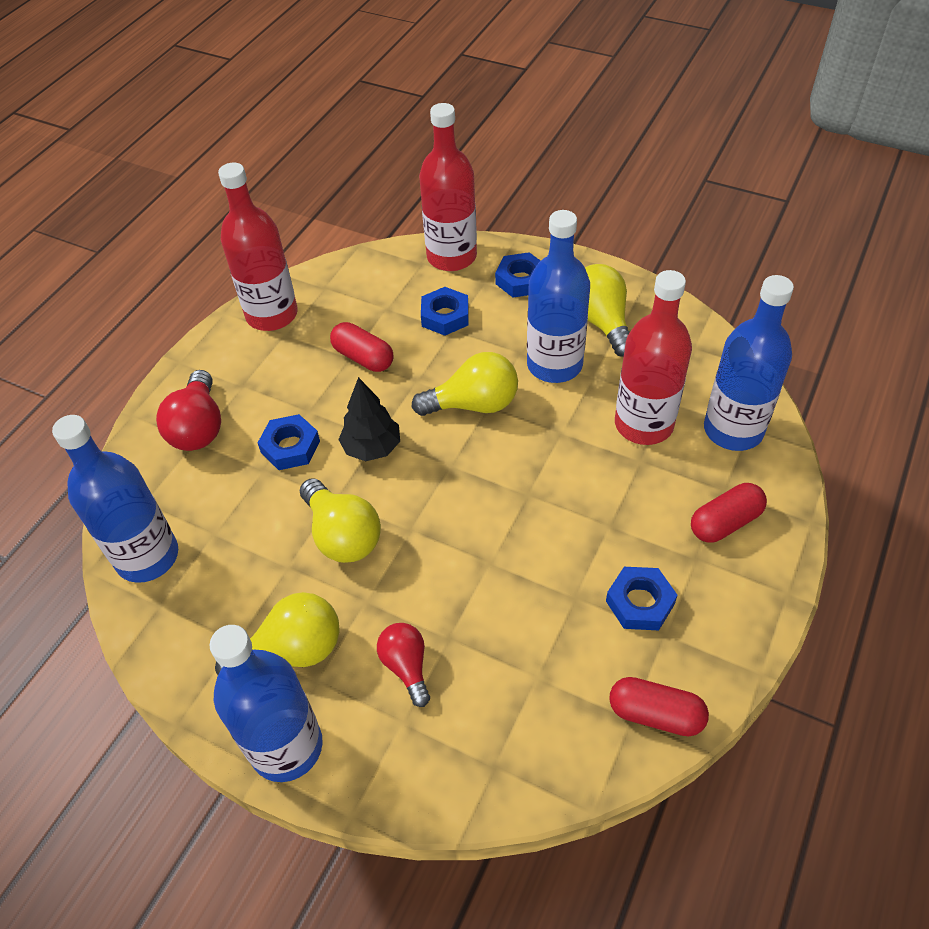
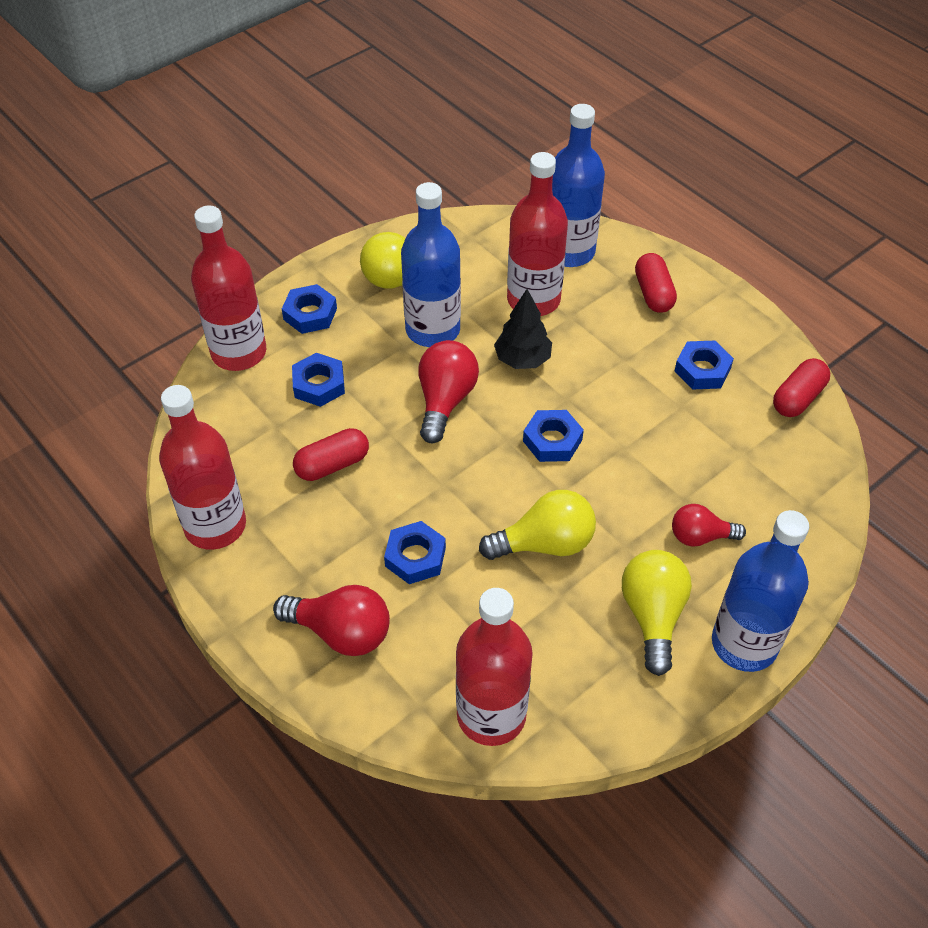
camera: 70 degrees left, 0 degrees up
(147, 557) = (491, 715): blue bottle -> red bottle
(372, 448) = (454, 492): black tree -> black tree (522, 360)
(468, 500) = (552, 440): none -> blue nut
(473, 404) = (445, 401): yellow light bulb -> red light bulb

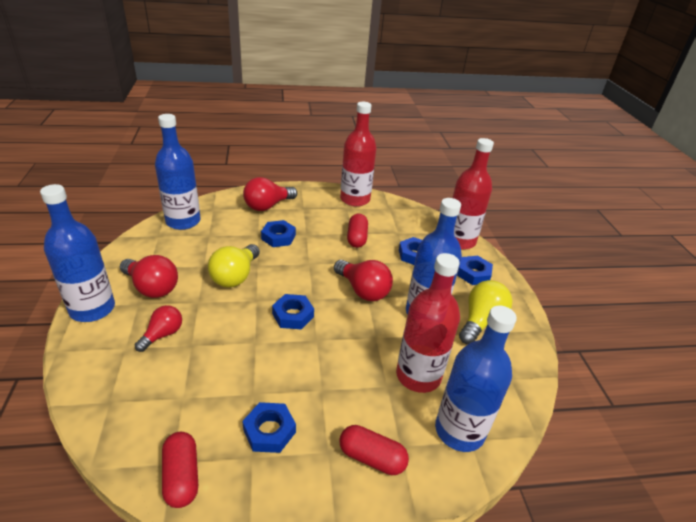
camera: 120 degrees right, 15 degrees down
(491, 715) = (183, 221): red bottle -> blue bottle
(522, 360) = (366, 338): black tree -> none
(652, 616) = (152, 288): yellow light bulb -> red light bulb

